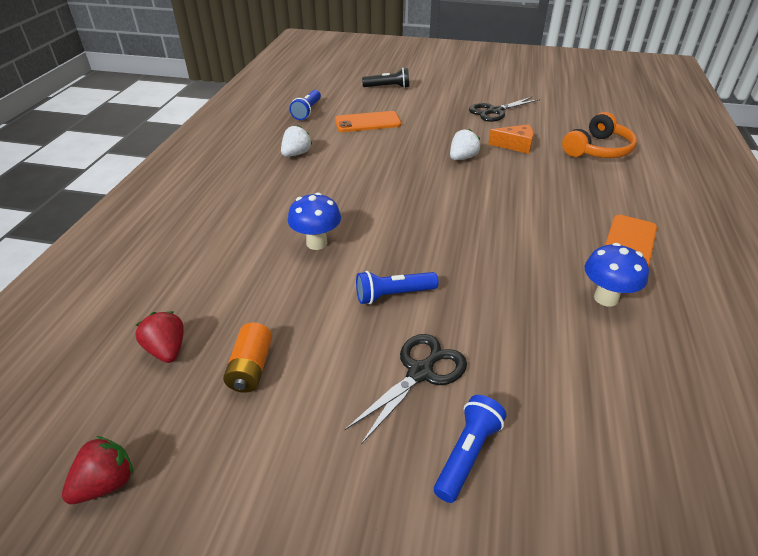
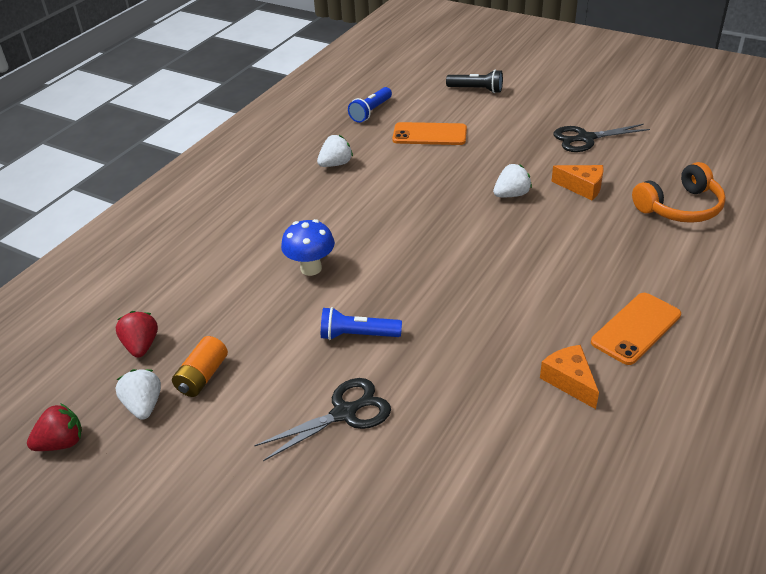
camera: 20 degrees right, 0 degrees up
(195, 414) = (144, 405): none -> white strawberry
(467, 454) = (348, 491): blue flashlight -> none
(606, 298) = (569, 381): blue mushroom -> orange cheese

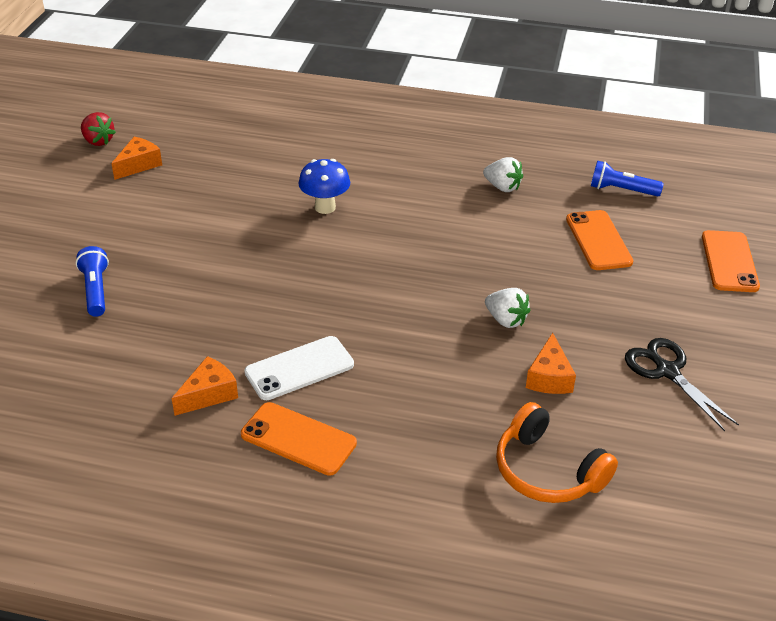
camera: 70 degrees right, 0 degrees up
(141, 346) = (202, 146): red strawberry -> none
(144, 405) = (139, 165): white strawberry -> orange cheese
(202, 376) = (174, 183): orange battery -> none
(344, 413) = (145, 263): black scissors -> none
(358, 335) = (241, 252): blue flashlight -> blue flashlight (96, 290)
(476, 90) = (729, 261): black flashlight -> orange phone
(545, 316) = (299, 368): none -> white phone

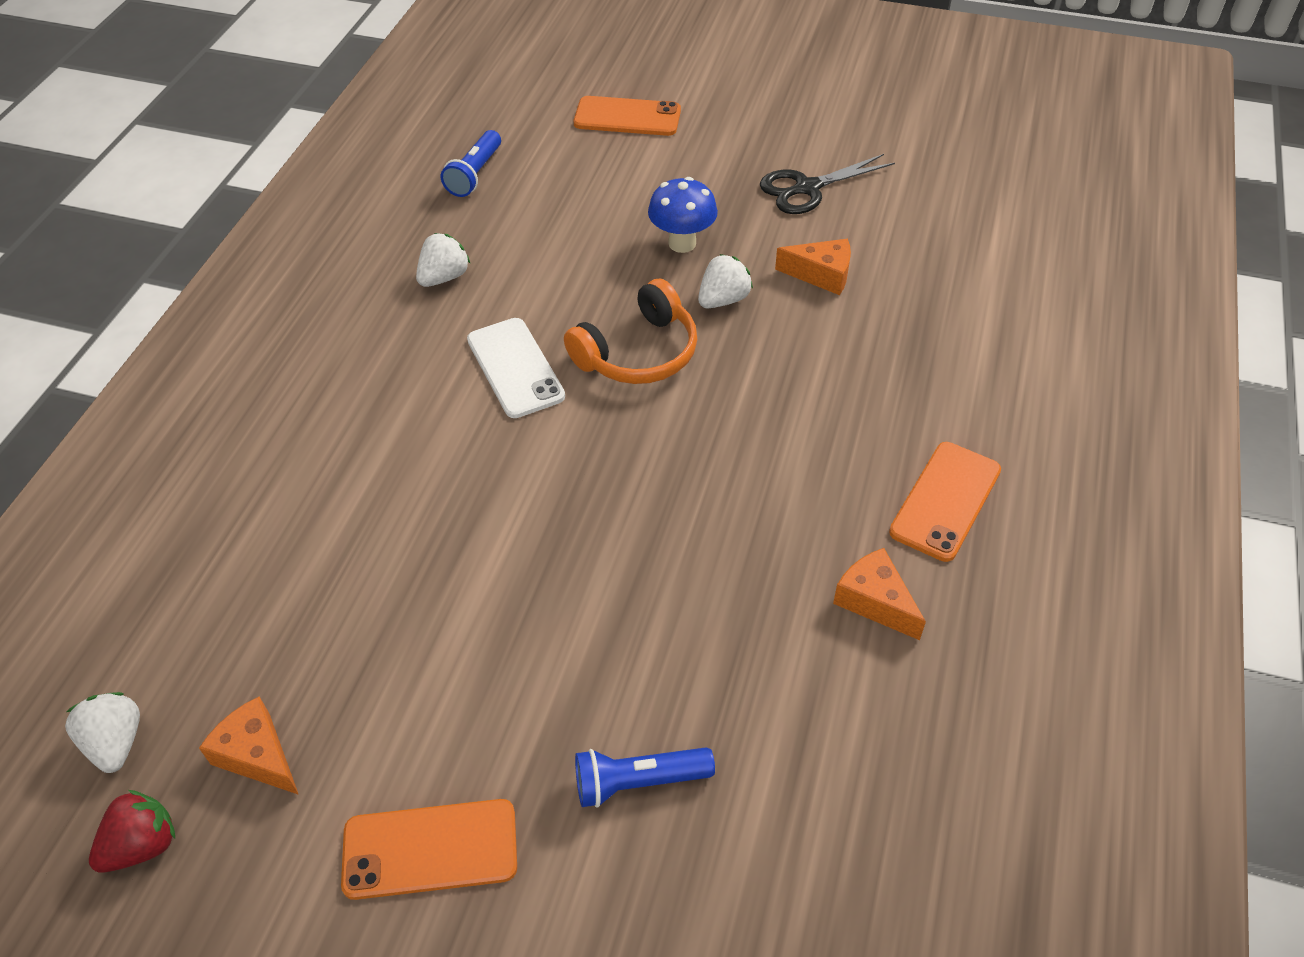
camera: 85 degrees left, 10 degrees up
(153, 125) = (116, 742): none -> white strawberry
(299, 368) = (818, 500): white phone -> white phone (515, 368)
(325, 207) = (455, 471): blue mushroom -> blue mushroom (682, 243)
(547, 471) = (962, 291): orange headphones -> orange headphones (638, 353)
(598, 240) = (576, 207): orange phone -> orange phone (430, 849)

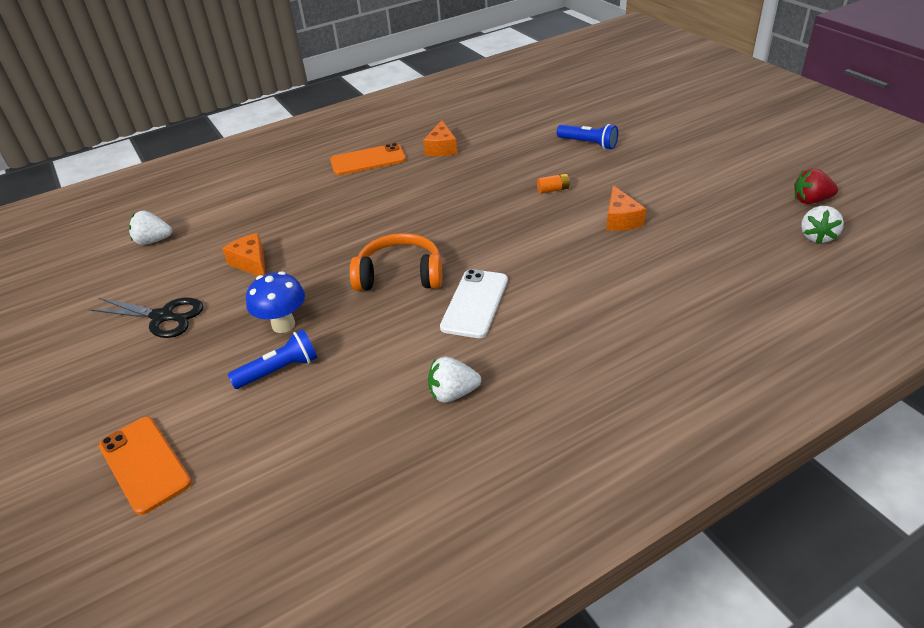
camera: 135 degrees left, 10 degrees down
(257, 755) = (744, 206): orange cheese -> orange cheese (620, 219)
(430, 849) = (683, 157): orange phone -> none
(475, 174) = (325, 486): blue flashlight -> blue flashlight (279, 370)
(592, 609) = (553, 190): none -> orange battery
(723, 300) = (317, 278): white strawberry -> white strawberry (153, 241)

